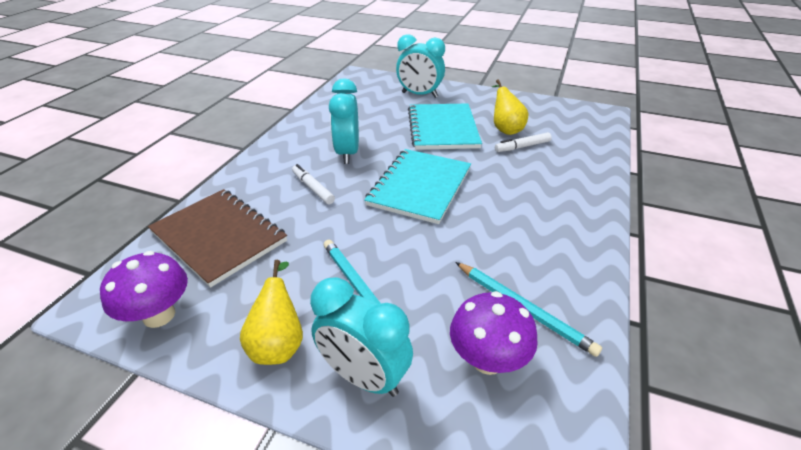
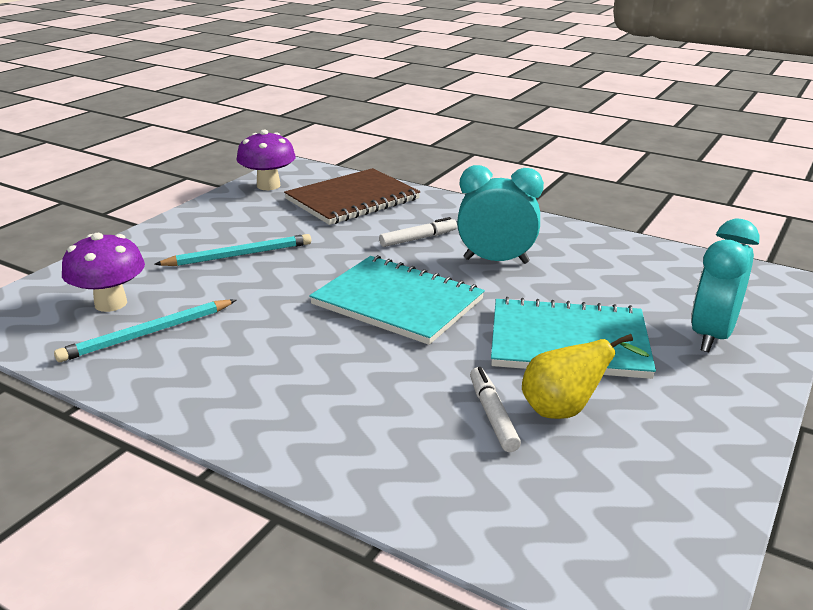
camera: 100 degrees right, 10 degrees down
(279, 343) = (206, 223): yellow pear -> none
(364, 377) = (146, 251): turquoise clock -> none

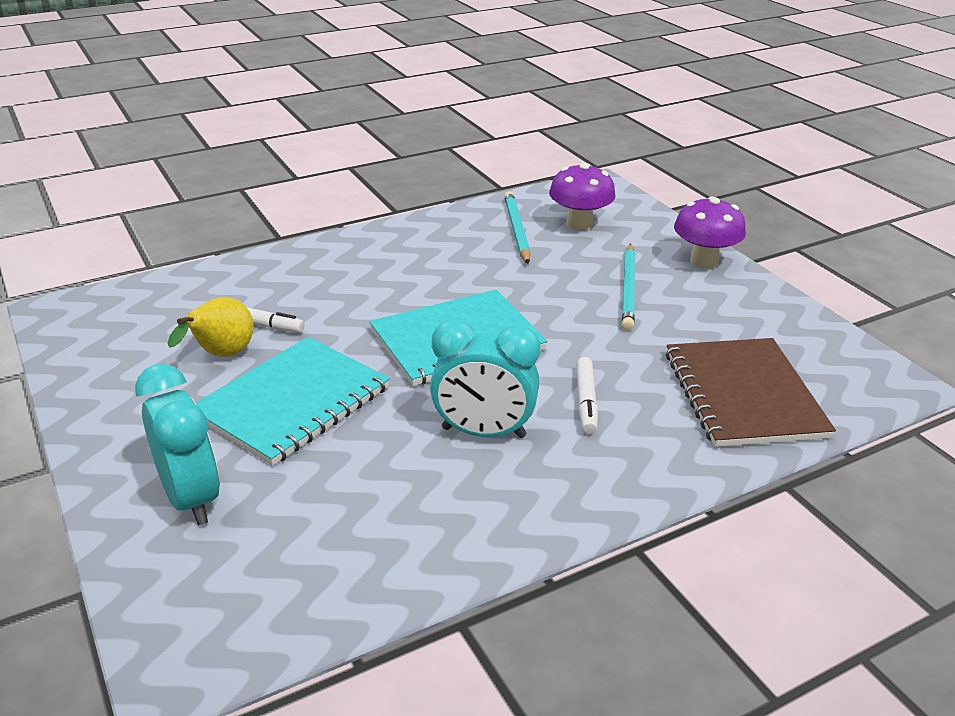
camera: 120 degrees right, 5 degrees up
(268, 186) = (827, 348): purple mushroom -> purple mushroom (704, 261)
(496, 261) = (483, 432): turquoise clock -> turquoise clock turned 60 degrees clockwise

